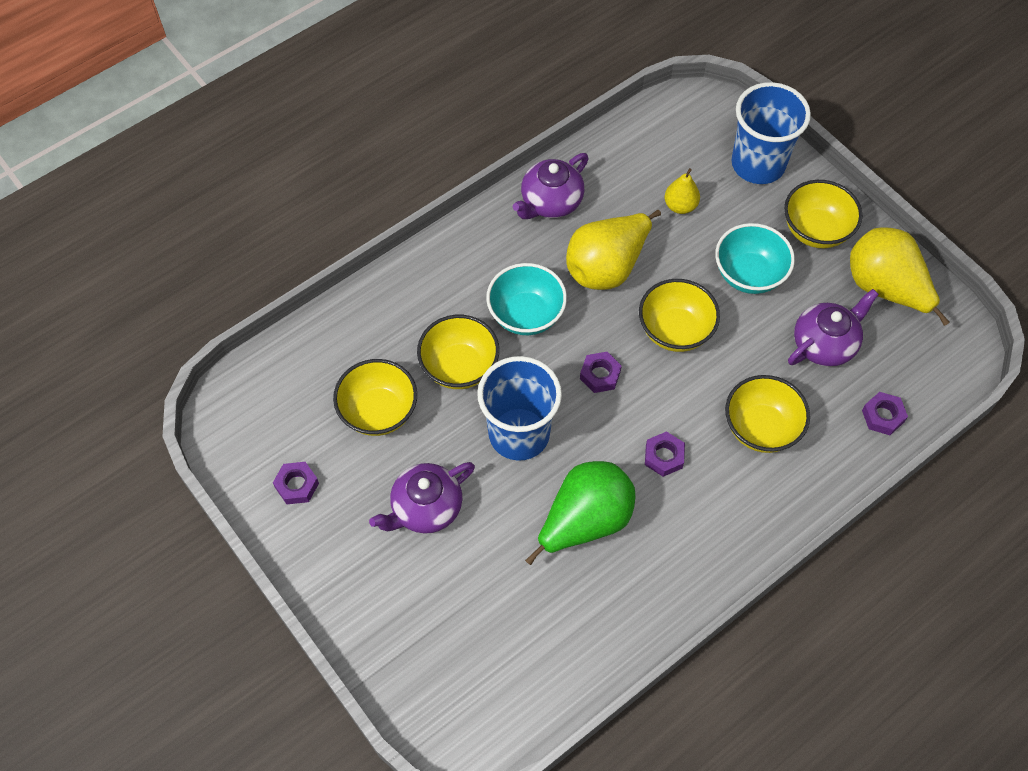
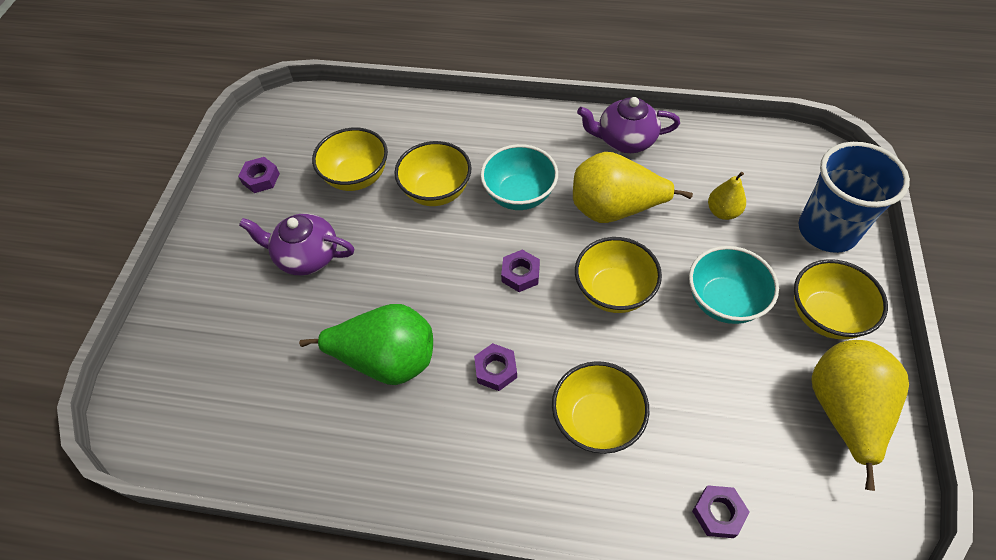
camera: 50 degrees right, 5 degrees down
(519, 434) = (419, 263): blue cup -> none
(825, 344) = (731, 407): purple teapot -> none

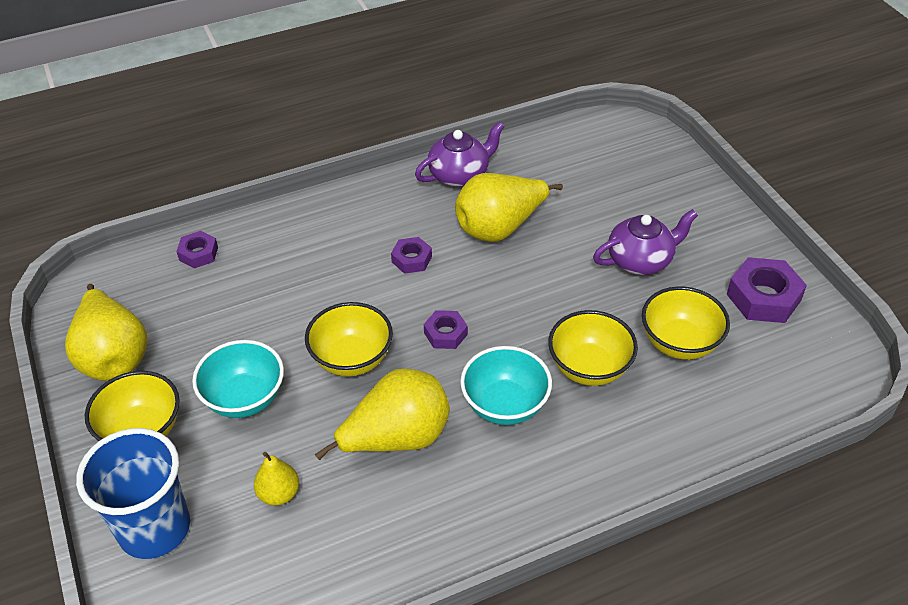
camera: 145 degrees right, 10 degrees down
(261, 178) = (763, 297): purple nut -> purple nut, size x1.72
(386, 360) = (500, 228): green pear -> yellow pear
(596, 420) = (313, 264): yellow bowl -> none
(625, 140) = (436, 534): purple teapot -> purple teapot (460, 175)

